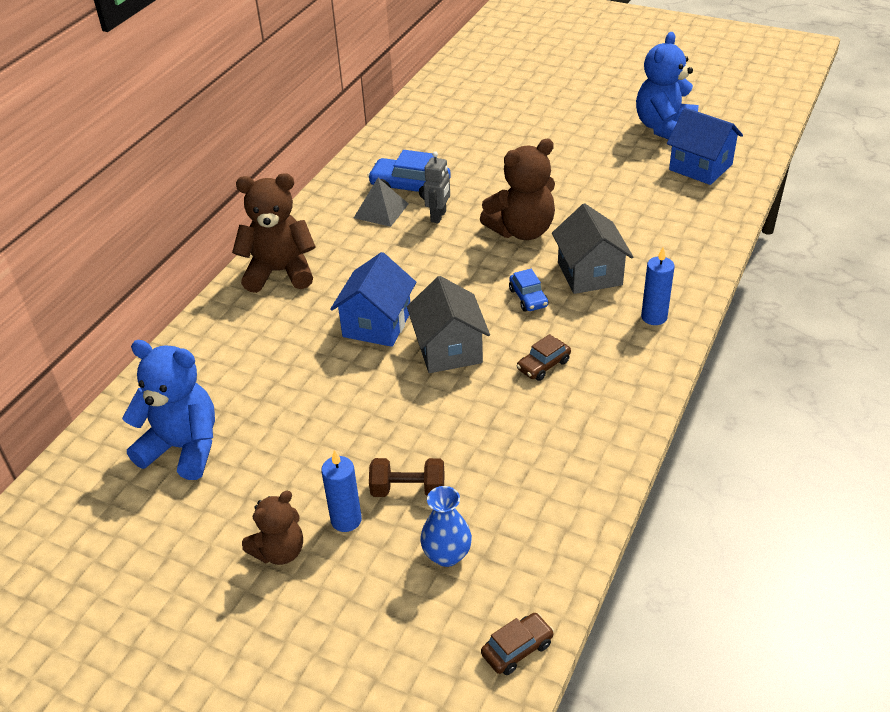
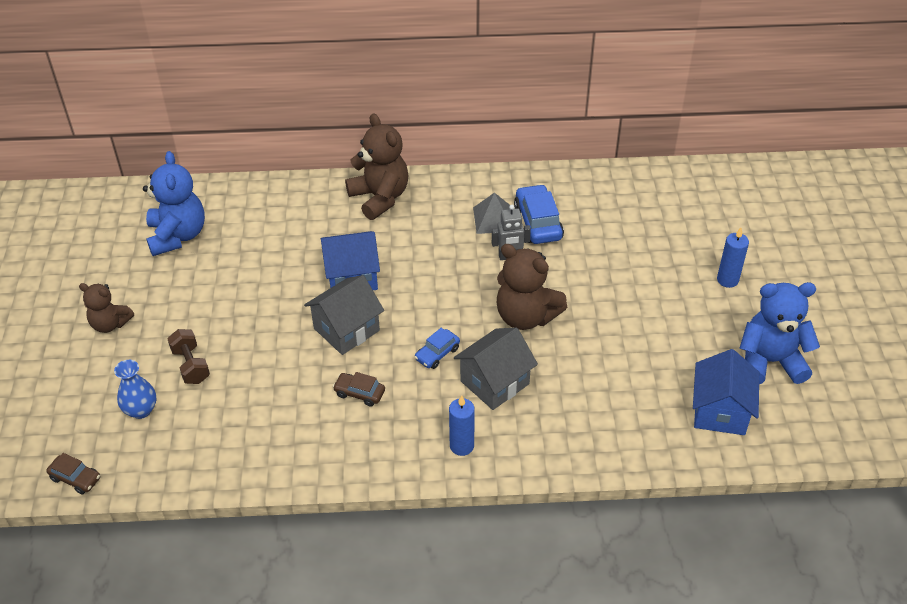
camera: 60 degrees right, 5 degrees up
(346, 520) = (150, 345): blue candle -> blue candle (727, 280)

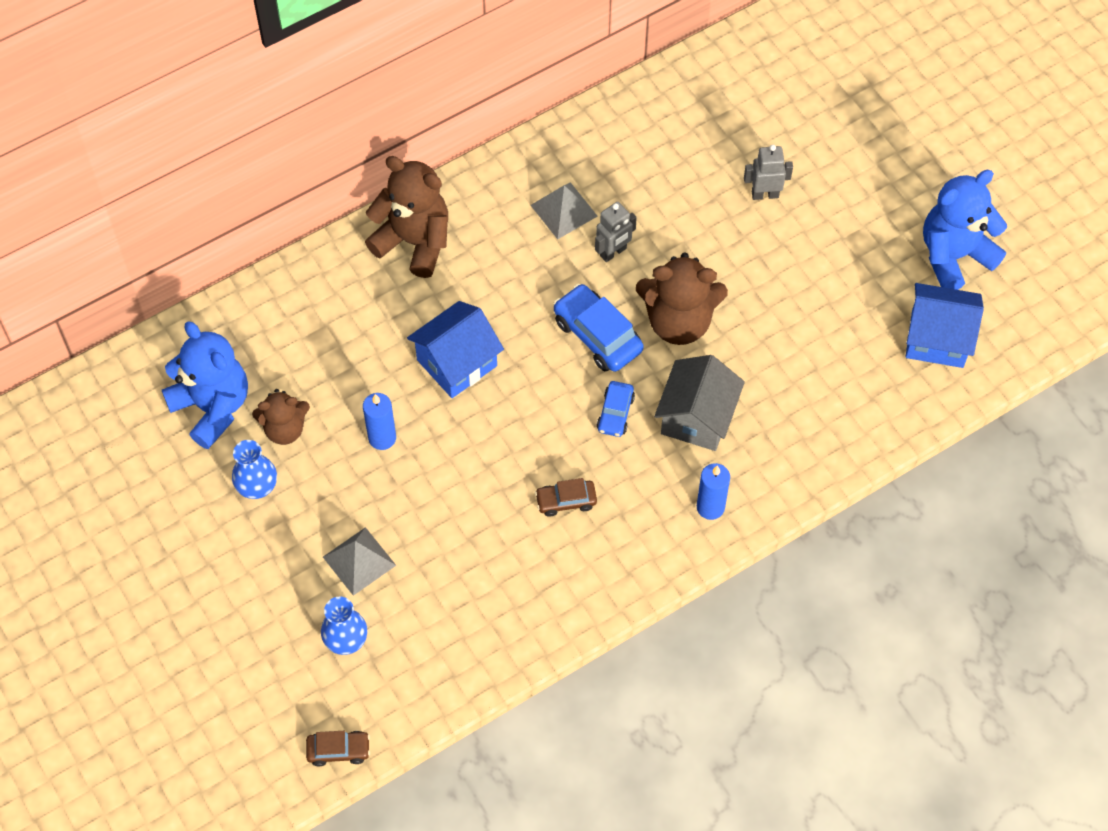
camera: 30 degrees left, 15 degrees up
(110, 324) = (226, 557): brown teddy bear -> brown teddy bear (284, 429)
(165, 292) = (257, 486): none -> blue vase
(191, 365) = (359, 561): brown dumbbell -> grey pyramid
(346, 329) = (498, 432): grey house -> none
(538, 223) = (616, 192): blue car -> blue car (597, 335)
(645, 265) = (765, 194): none -> grey robot
(720, 411) = (937, 338): blue house -> blue house turned 60 degrees counterclockwise
(727, 280) = (859, 173): blue candle -> blue candle (382, 438)

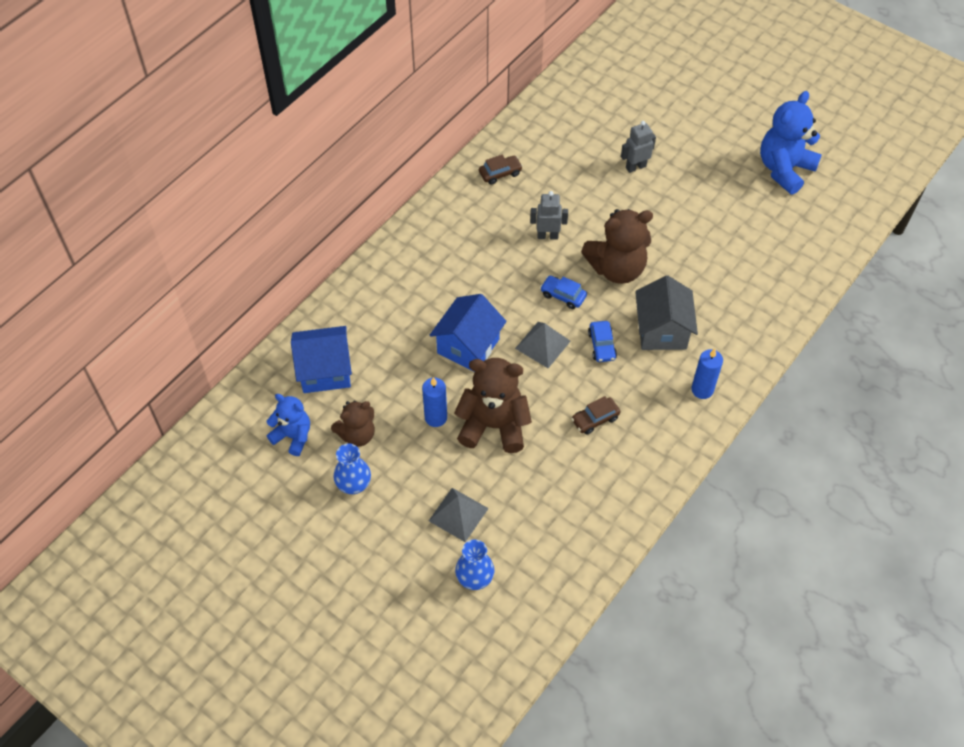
camera: 20 degrees left, 5 degrees down
(212, 407) = (293, 436): blue teddy bear -> blue teddy bear, size x0.61
(338, 750) = (506, 666): brown car -> brown car (500, 173)
(414, 242) = (398, 271): brown teddy bear -> brown teddy bear (493, 425)
(563, 210) = (498, 218): grey pyramid -> grey pyramid (542, 344)
(597, 335) = (563, 295): blue car -> blue car, size x0.59
(613, 252) = (547, 236): grey robot -> grey robot turned 120 degrees counterclockwise
(937, 338) = (801, 226): blue house -> blue house (325, 371)

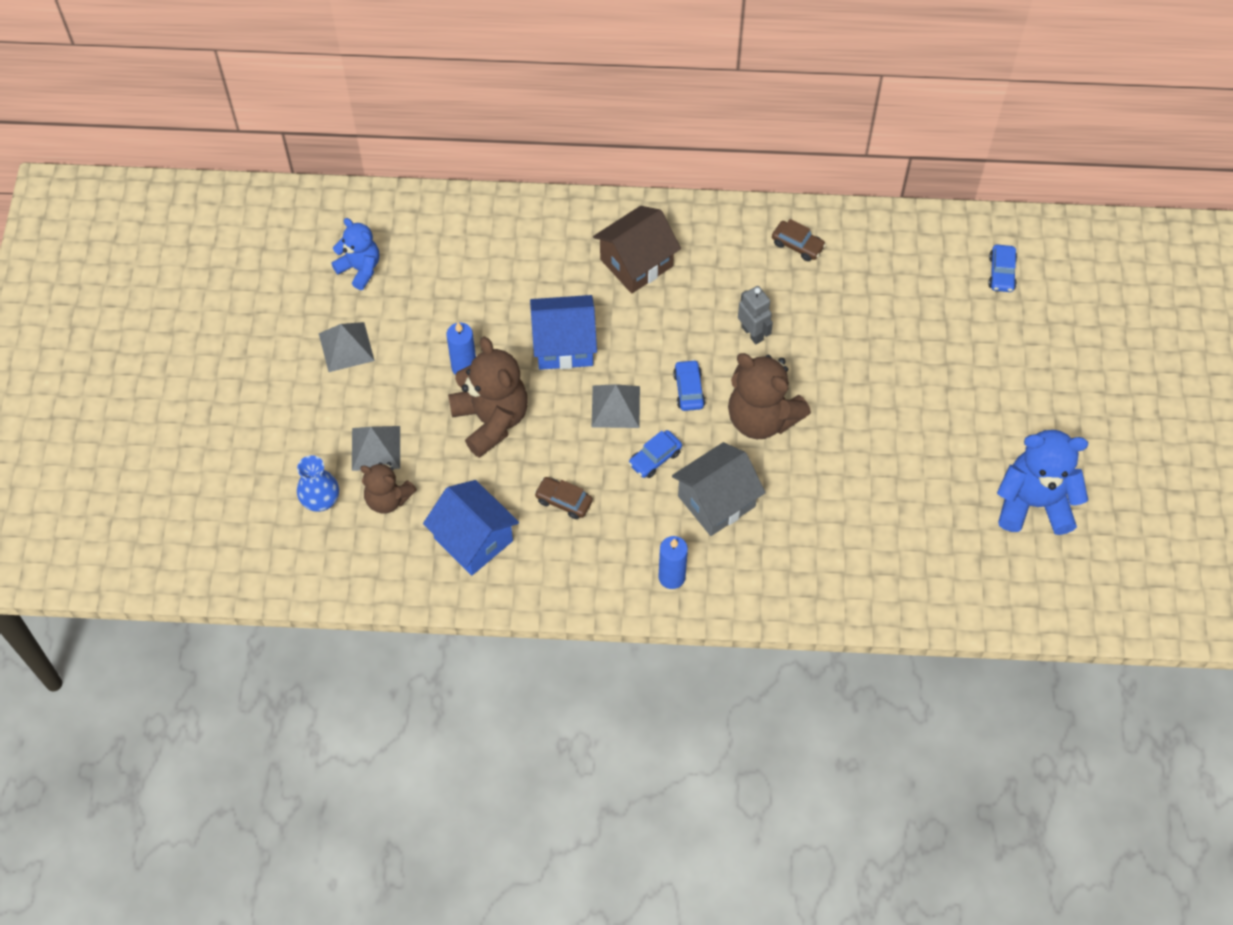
camera: 55 degrees right, 5 degrees up
(293, 436) = (360, 268): blue teddy bear -> blue teddy bear turned 45 degrees counterclockwise
(325, 371) = (446, 248): blue house -> blue house (473, 539)
(354, 484) = (346, 347): blue vase -> grey pyramid
(357, 435) = (398, 316): brown teddy bear -> brown teddy bear (388, 499)
(437, 266) = (636, 263): none -> brown house
(608, 88) = (1001, 273): none -> blue car
(635, 167) = (912, 360): grey robot -> none

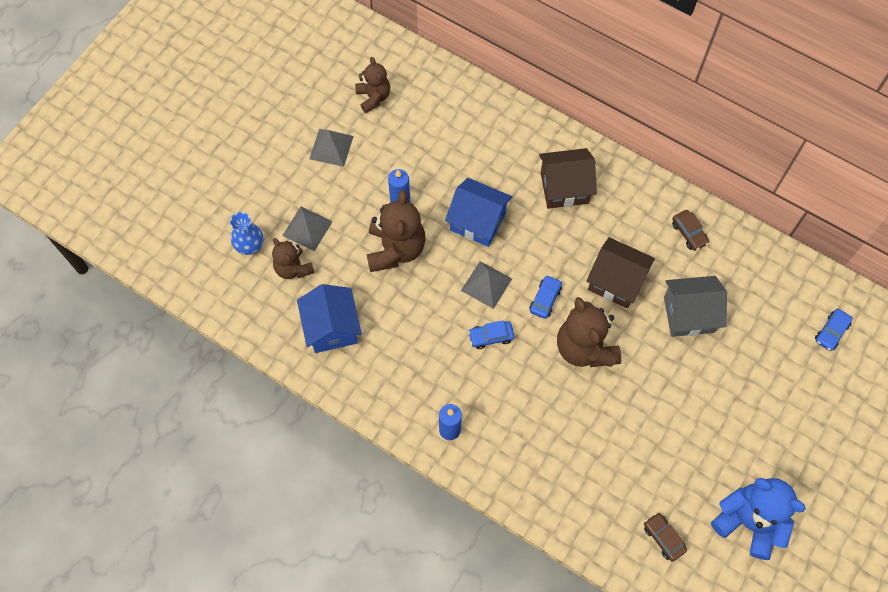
camera: 30 degrees right, 5 degrees up
(360, 268) = (373, 97): blue teddy bear -> brown teddy bear
(563, 501) = (409, 333): brown car -> brown car (663, 538)
(716, 501) = (515, 392): grey house -> grey house (689, 314)
(752, 333) = (616, 281): grey robot -> brown house

